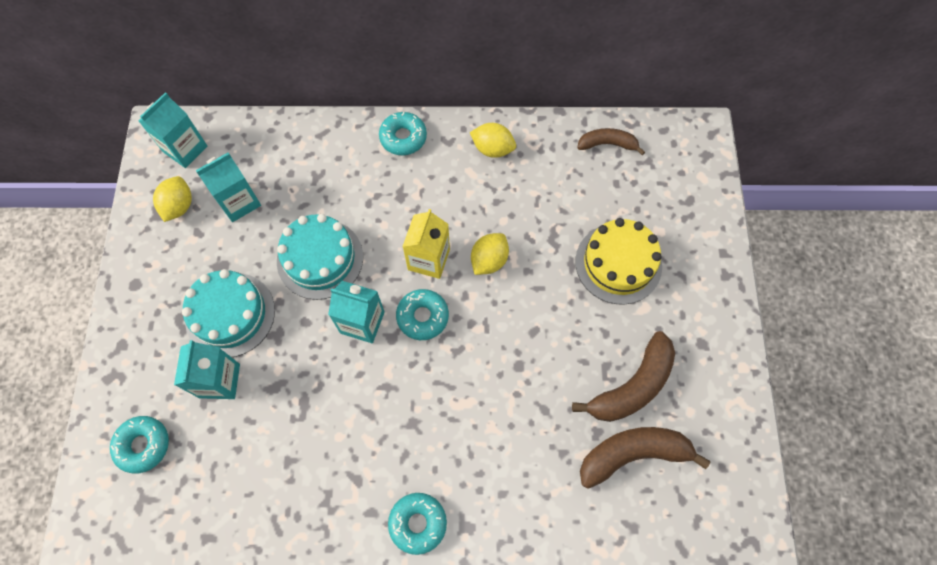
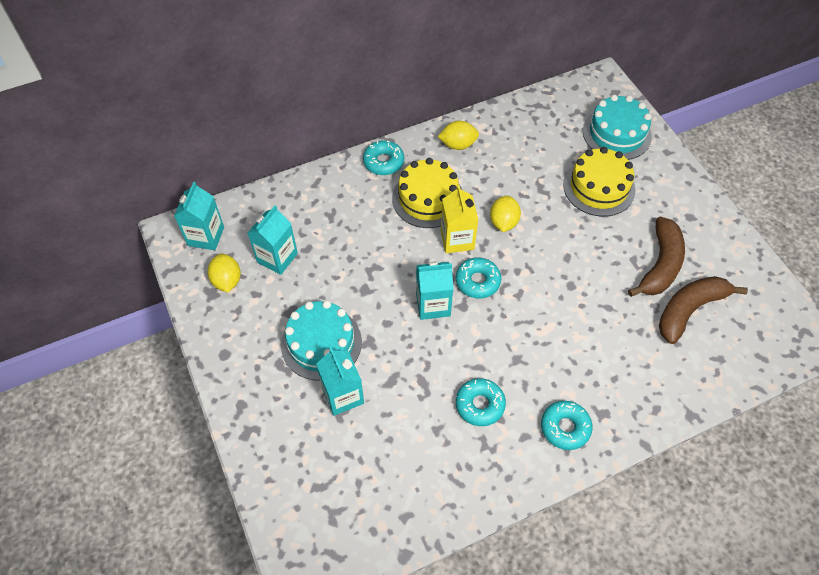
camera: 25 degrees left, 10 degrees down
(143, 445) = (307, 472): turquoise donut -> turquoise donut (480, 405)
(320, 259) = (370, 273): turquoise cake -> turquoise cake (616, 133)
(425, 199) = (428, 198): none -> yellow cake
(607, 144) = (541, 111): brown banana -> none

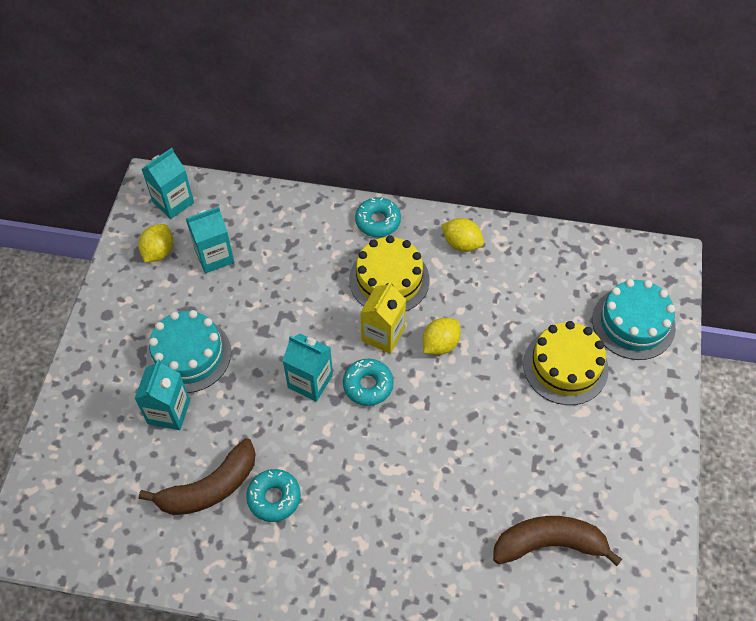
camera: 35 degrees right, 0 degrees up
(565, 427) = (331, 570): turquoise donut -> none
(660, 265) = (559, 481): brown banana -> brown banana (210, 487)

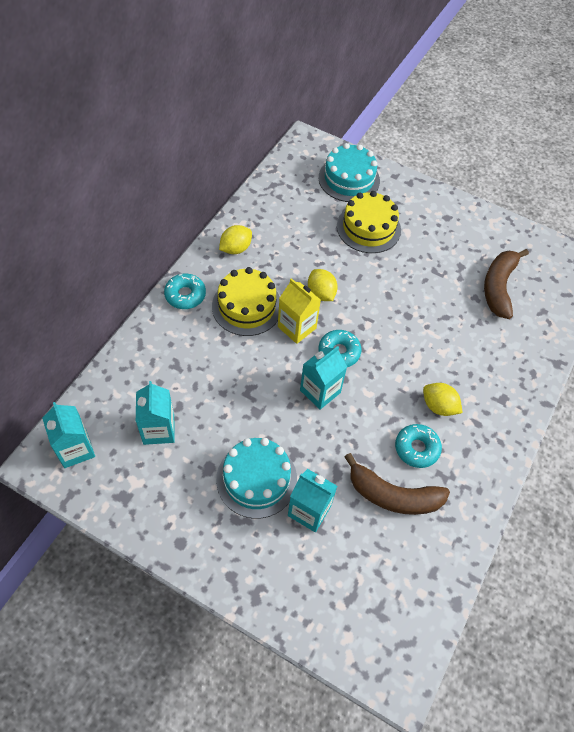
camera: 75 degrees left, 0 degrees up
(159, 252) = (129, 477): yellow lemon -> yellow lemon (438, 406)
(210, 487) = (393, 495): brown banana -> brown banana turned 120 degrees clockwise

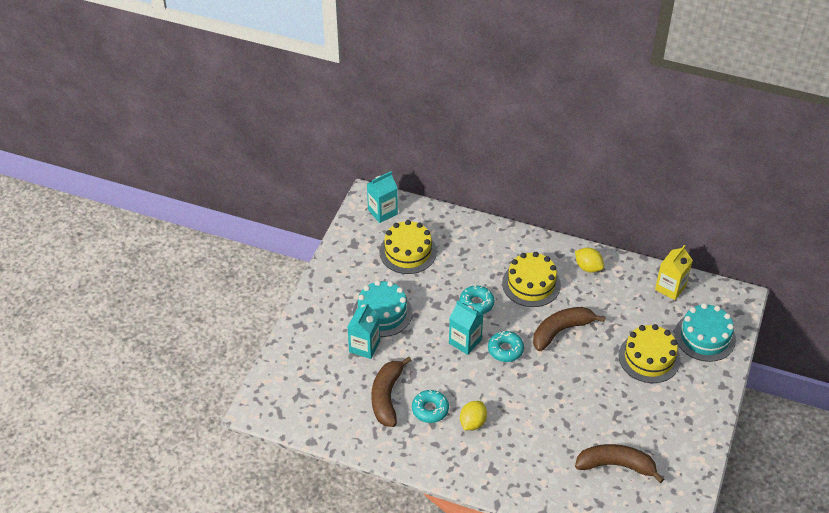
camera: 85 degrees right, 10 degrees down
(158, 429) = (408, 252): turquoise carton -> yellow cake
(185, 295) = (529, 244): turquoise donut -> turquoise donut (476, 303)
(297, 327) = (521, 319): yellow carton -> yellow carton (670, 288)
(321, 293) = (561, 331): yellow lemon -> brown banana

